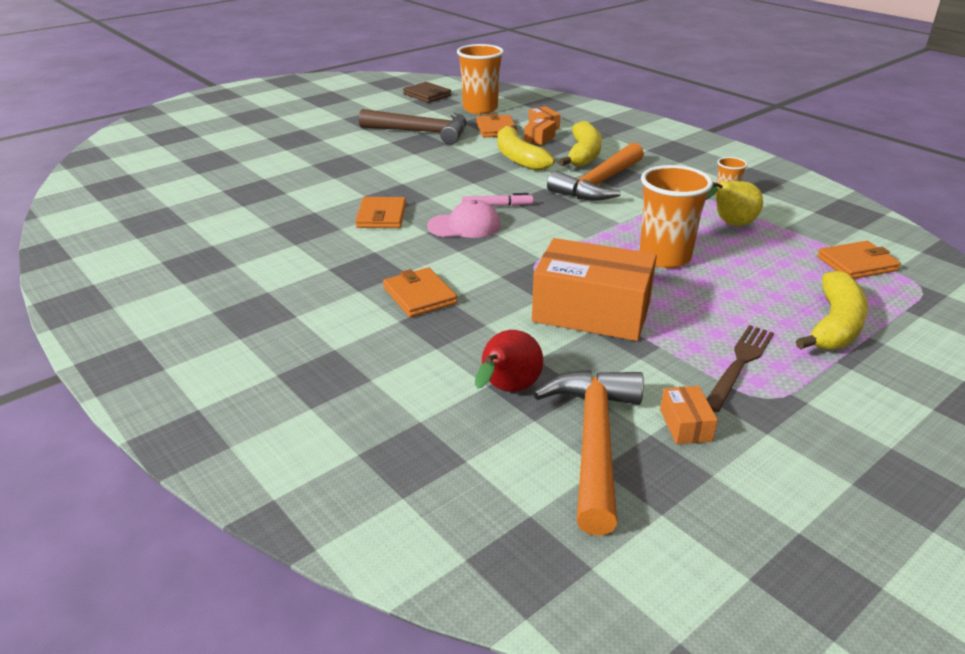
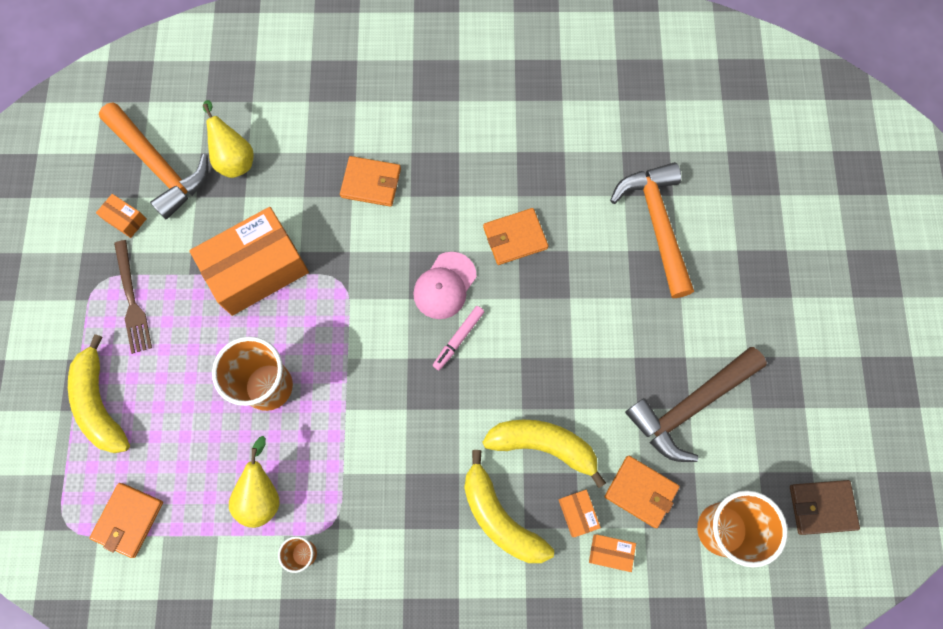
camera: 130 degrees right, 40 degrees up
(381, 216) = (515, 238): orange wallet -> orange wallet turned 60 degrees counterclockwise
(507, 390) = (234, 159): red pear -> yellow pear
(599, 184) = (425, 465): orange hammer -> orange hammer (657, 224)

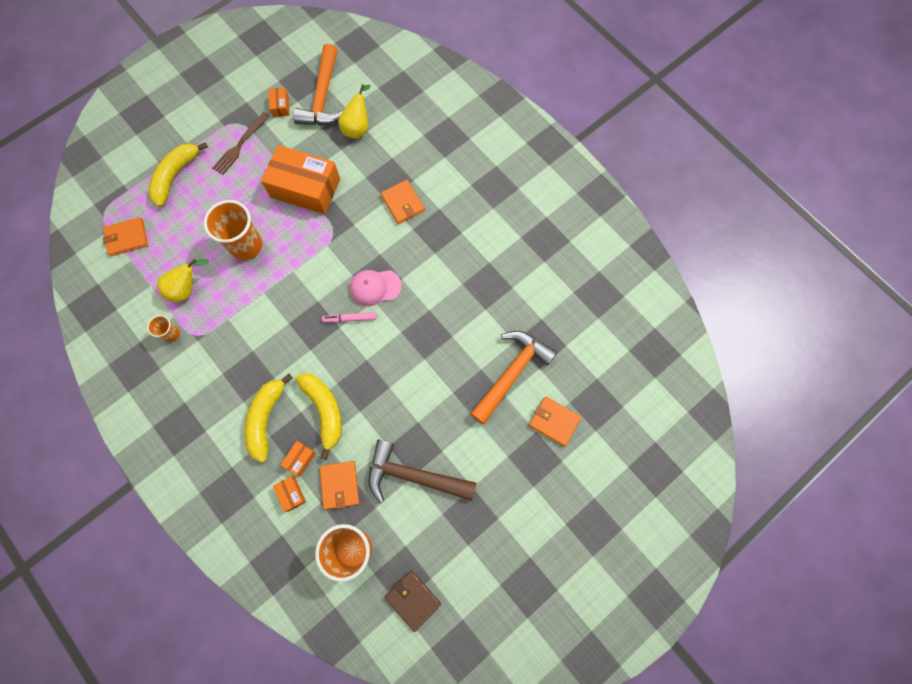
camera: 50 degrees right, 0 degrees up
(515, 238) = (435, 302): orange wallet -> orange wallet (554, 421)

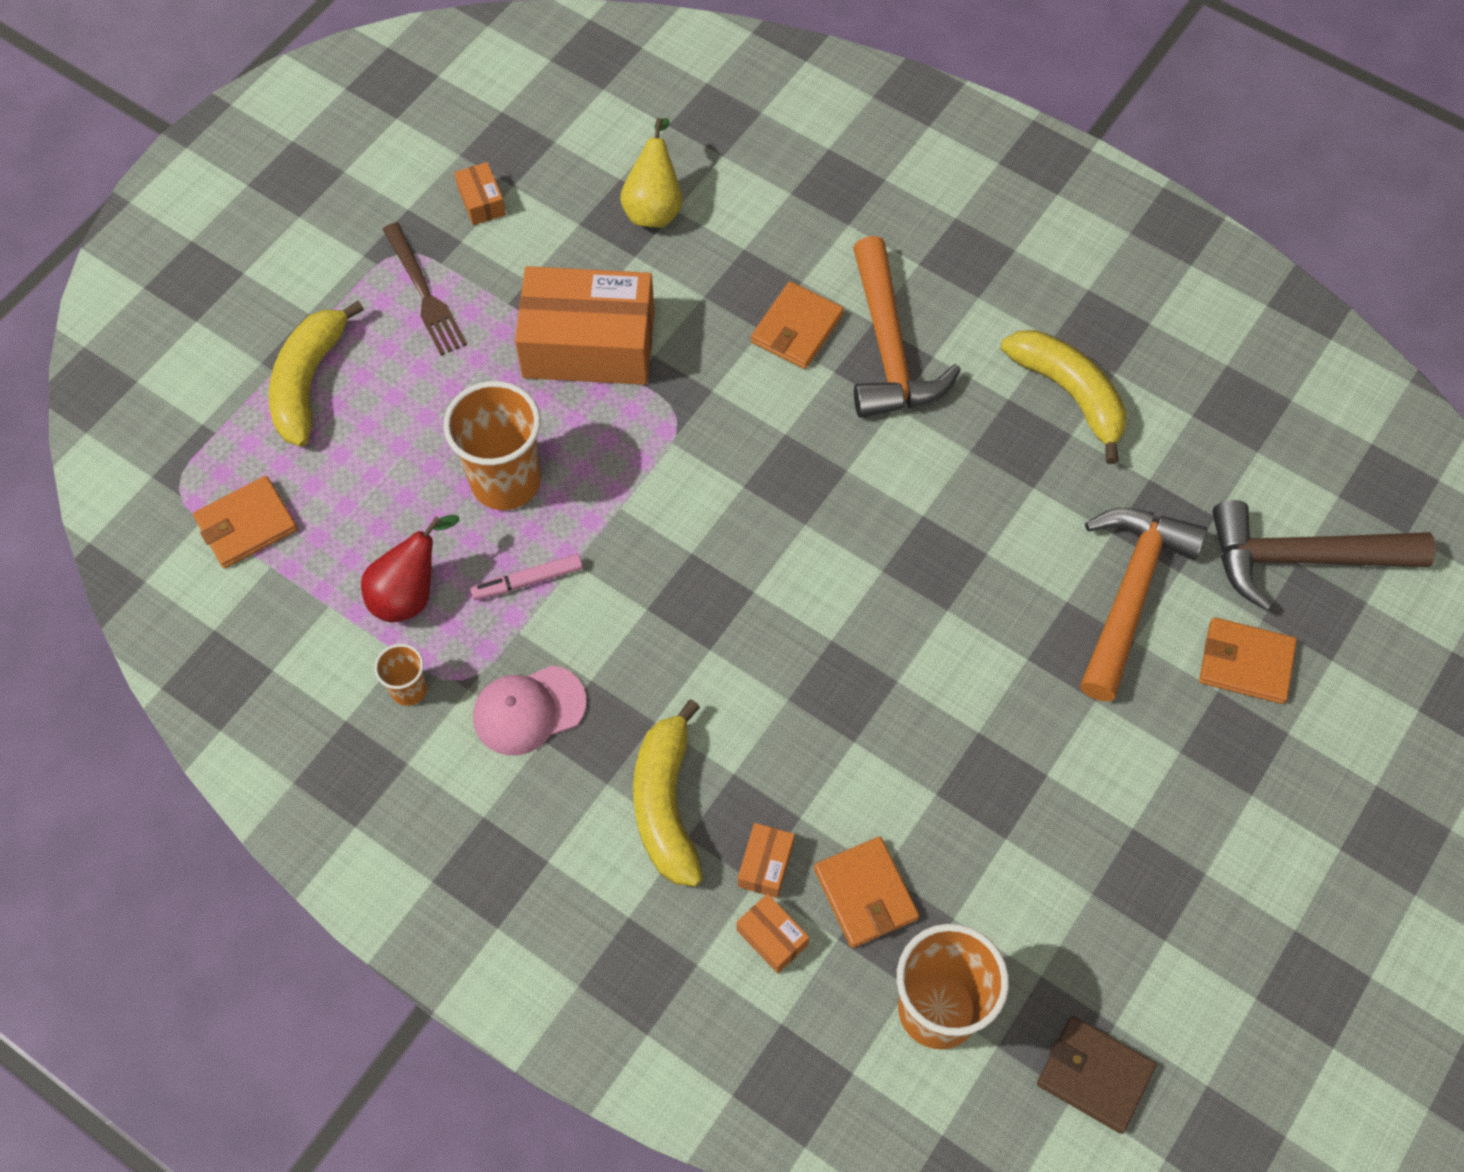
camera: 15 degrees left, 10 degrees down
(187, 289) = (410, 594): yellow pear -> red pear
(240, 145) = (424, 293): brown fork -> brown fork turned 45 degrees counterclockwise
(323, 97) = (562, 166): orange hammer -> orange hammer (889, 348)
(324, 411) = (782, 759): yellow banana -> yellow banana (1069, 394)
(350, 318) = (769, 569): pink marker -> pink marker (527, 581)
(375, 287) = (799, 499): pink cap -> pink cap (529, 710)
(403, 203) = (796, 328): orange wallet -> orange wallet turned 75 degrees clockwise
(413, 476) = (1008, 836): brown hammer -> brown hammer (1301, 558)

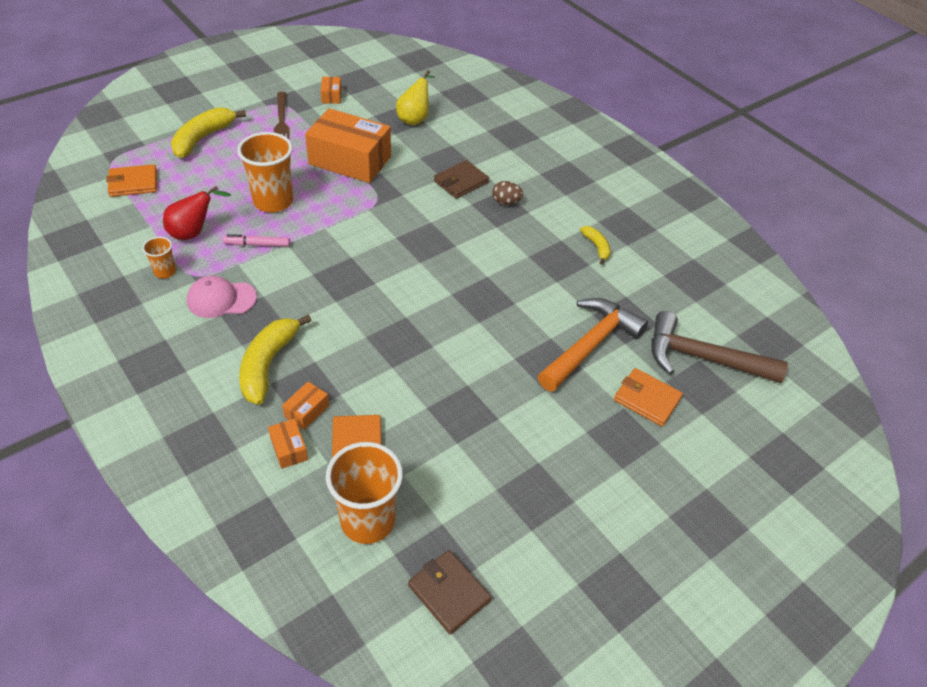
camera: 15 degrees right, 15 degrees down
(796, 328) = (461, 182): orange wallet -> brown wallet
(889, 348) = (506, 202): orange hammer -> brown egg
(1069, 394) = (596, 247): yellow banana -> yellow banana, size x0.53

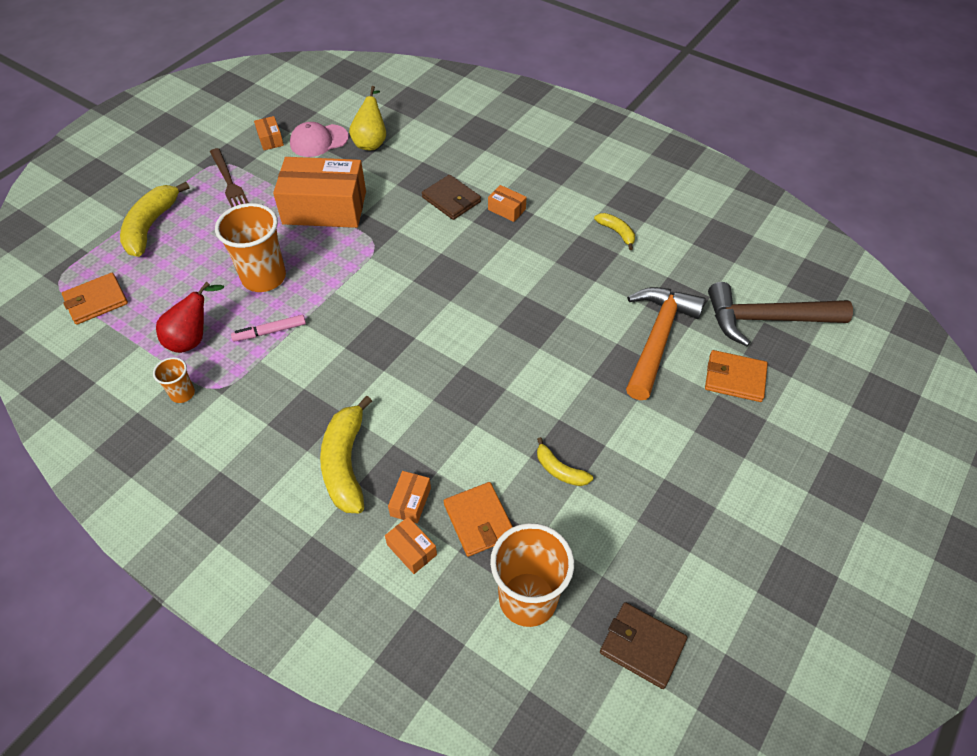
camera: 15 degrees left, 5 degrees up
(221, 299) = (260, 406): pink cap -> pink cap (319, 141)
(447, 426) = (560, 470): none -> yellow banana
(461, 182) = (451, 200): brown wallet -> brown wallet turned 75 degrees counterclockwise
(506, 202) = (506, 209): brown egg -> orange box

